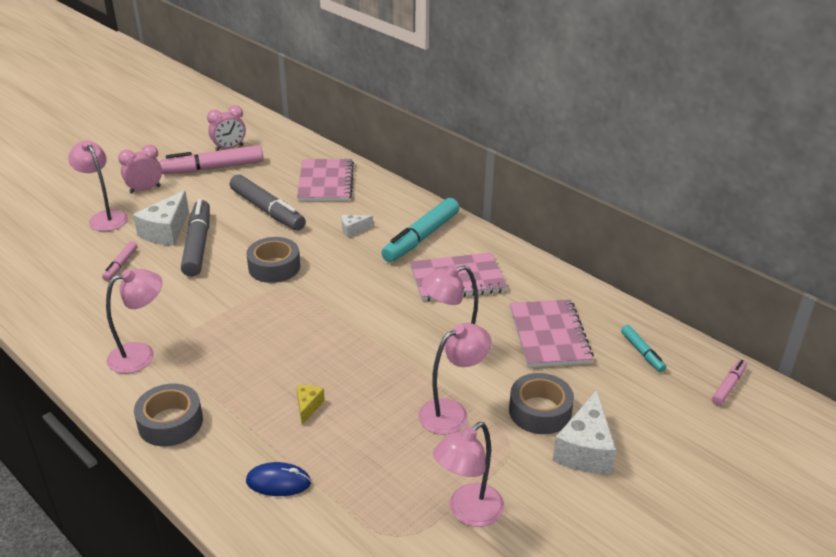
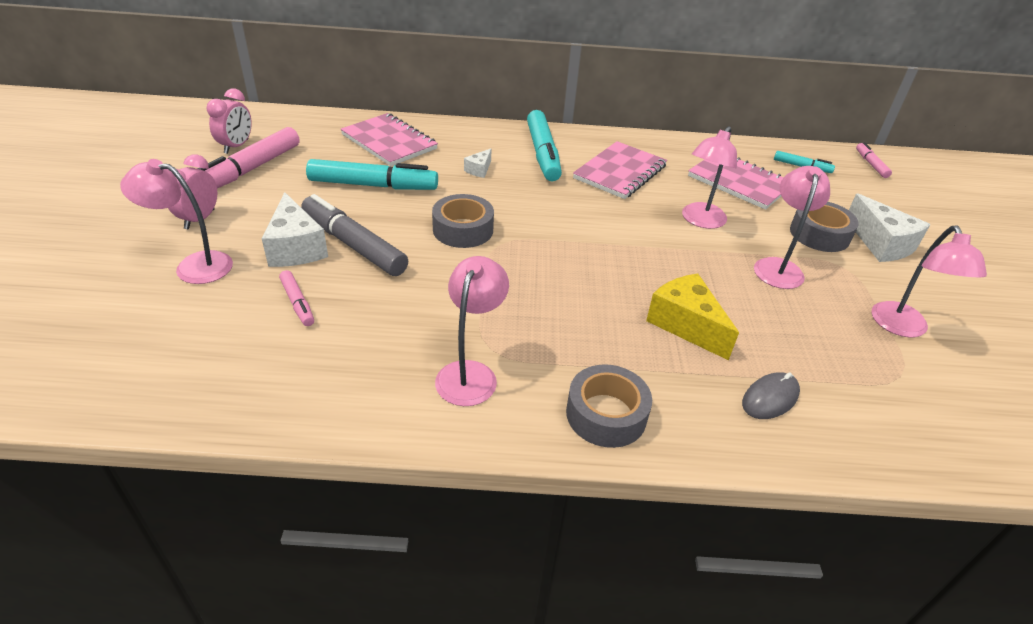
camera: 45 degrees left, 5 degrees up
(267, 210) = (373, 185): grey marker -> turquoise marker
(278, 482) = (770, 398): blue mouse -> grey mouse
(308, 406) = (686, 325): yellow cheese -> yellow cheese, size x1.97

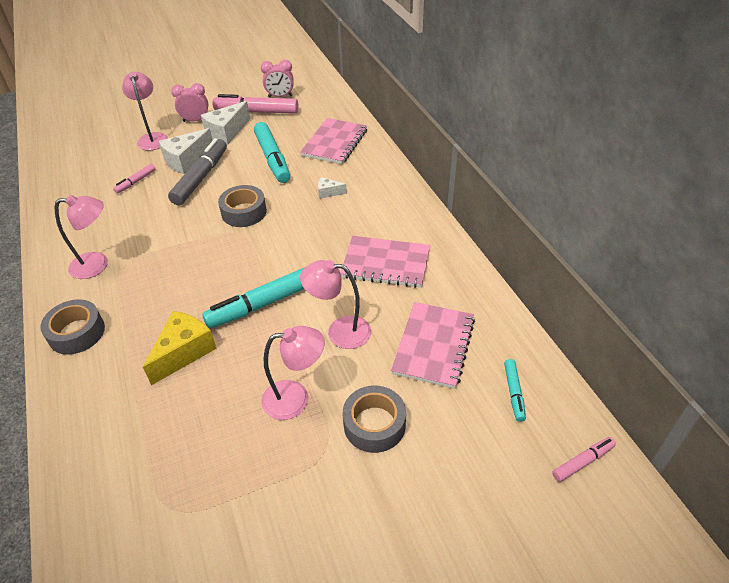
camera: 70 degrees right, 5 degrees up
(543, 154) = (380, 214): turquoise marker -> turquoise marker (264, 304)
(770, 398) = (115, 417): grey mouse -> none
(880, 244) = (390, 482): white cheese -> white cheese (226, 132)
(903, 328) = (243, 508): pink lamp -> none

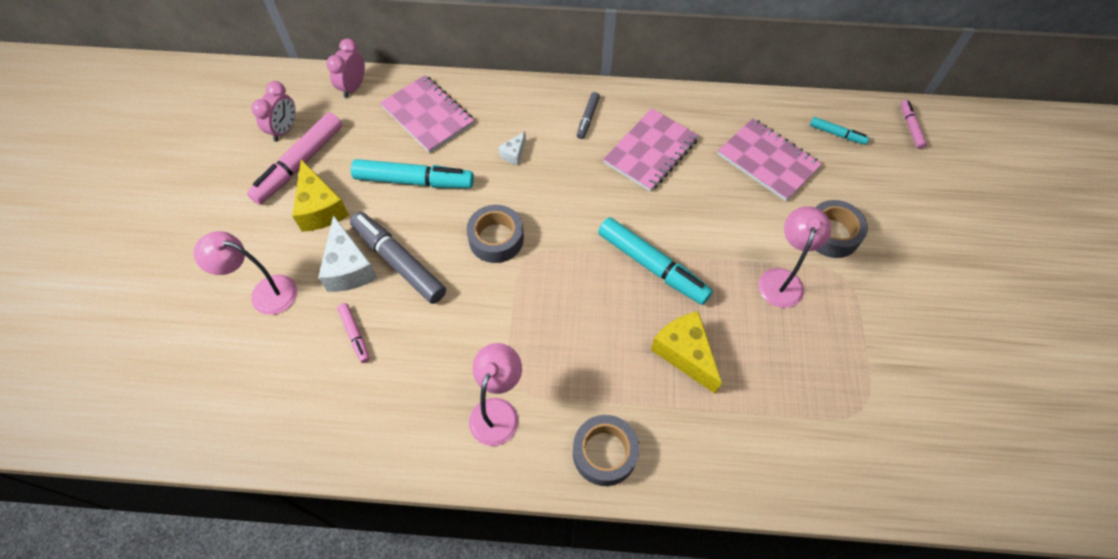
camera: 65 degrees left, 15 degrees up
(195, 120) = (263, 233): pink clock -> pink clock (353, 87)
(226, 132) = (320, 208): white cheese -> yellow cheese
(264, 304) = (652, 266): turquoise marker -> turquoise marker turned 45 degrees counterclockwise
(339, 331) = (719, 219): pink lamp -> none
(393, 217) = (588, 118): none -> grey marker

